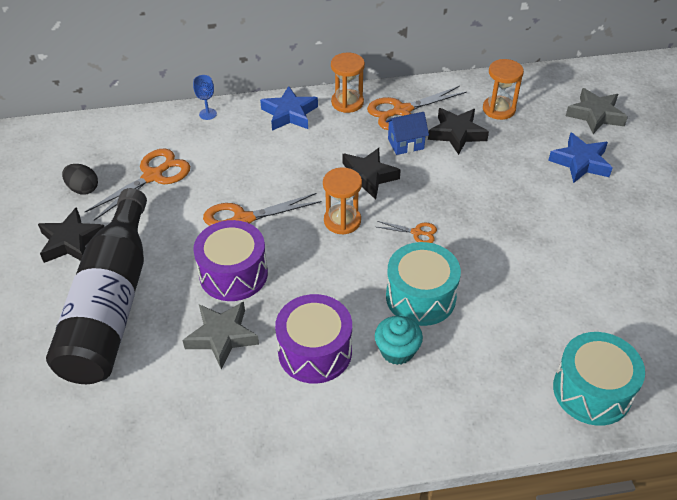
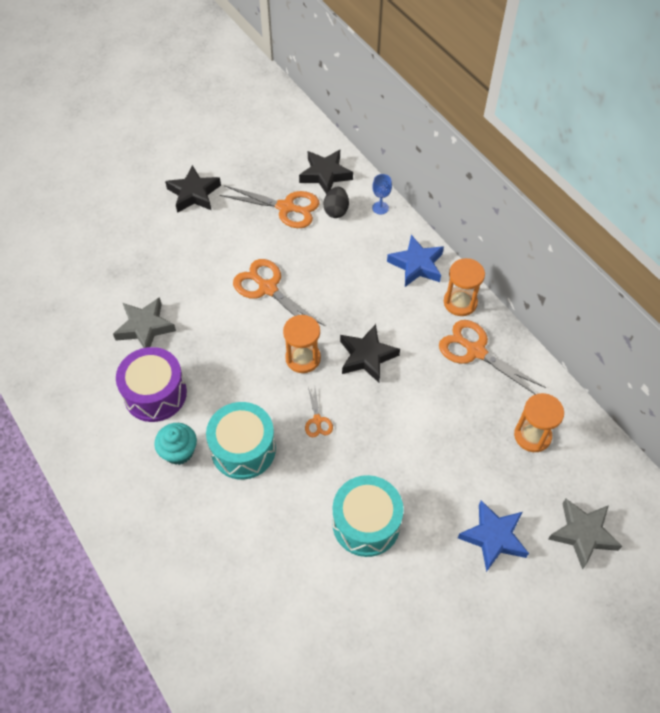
camera: 65 degrees right, 10 degrees up
(83, 189) = (249, 172): black egg -> black egg (336, 210)
(111, 304) = (147, 247): black bottle -> none
(233, 274) = (208, 307): purple drum -> none
(405, 144) = (429, 371): blue house -> none
(457, 134) = (470, 409): black star -> black star (325, 174)
(592, 391) = (195, 618): turquoise drum -> turquoise drum (366, 523)

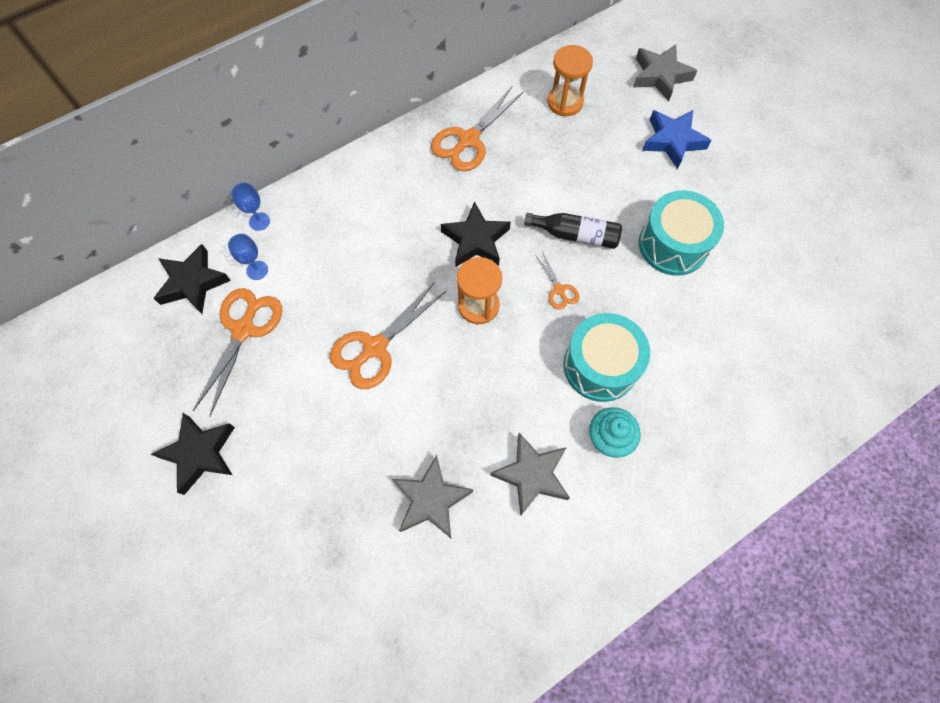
camera: 90 degrees left, 10 degrees up
(155, 394) = (532, 475): purple drum -> grey star
(317, 420) = (559, 290): orange scissors -> orange scissors turned 75 degrees clockwise
(336, 210) = (257, 270): black egg -> blue goblet
(374, 437) = (575, 235): none -> black bottle
(416, 265) = (351, 187): blue star -> none
(460, 302) = (406, 149): orange hourglass -> none

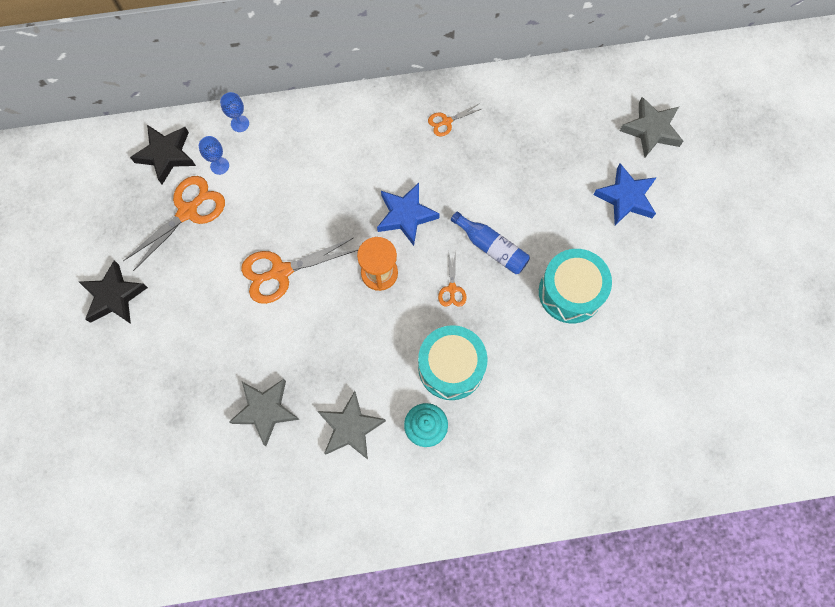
camera: 25 degrees right, 5 degrees up
(469, 140) = (446, 121): orange scissors -> orange scissors, size x0.51
(475, 240) = (406, 216): black star -> blue star
(565, 102) = (550, 120): orange hourglass -> none
(575, 235) = (491, 247): black bottle -> blue bottle

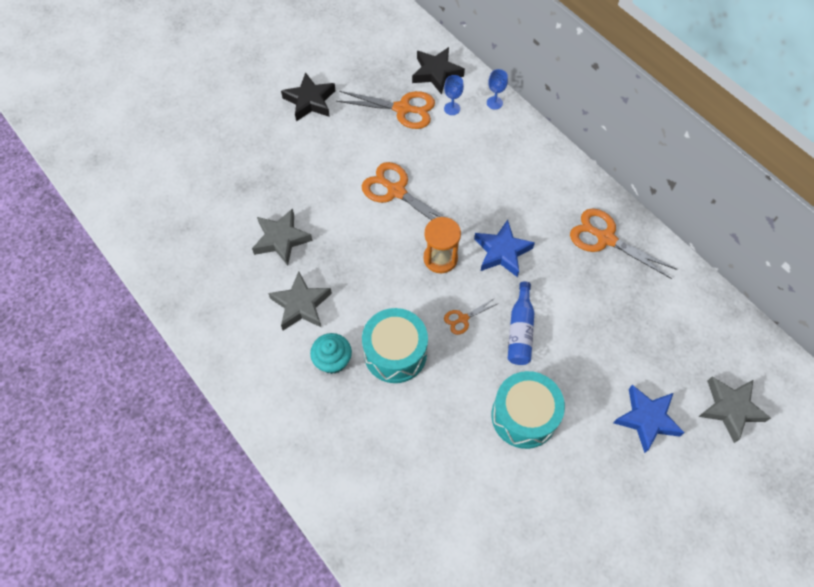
camera: 60 degrees right, 10 degrees down
(446, 121) = (605, 238): orange scissors -> orange scissors, size x1.97

